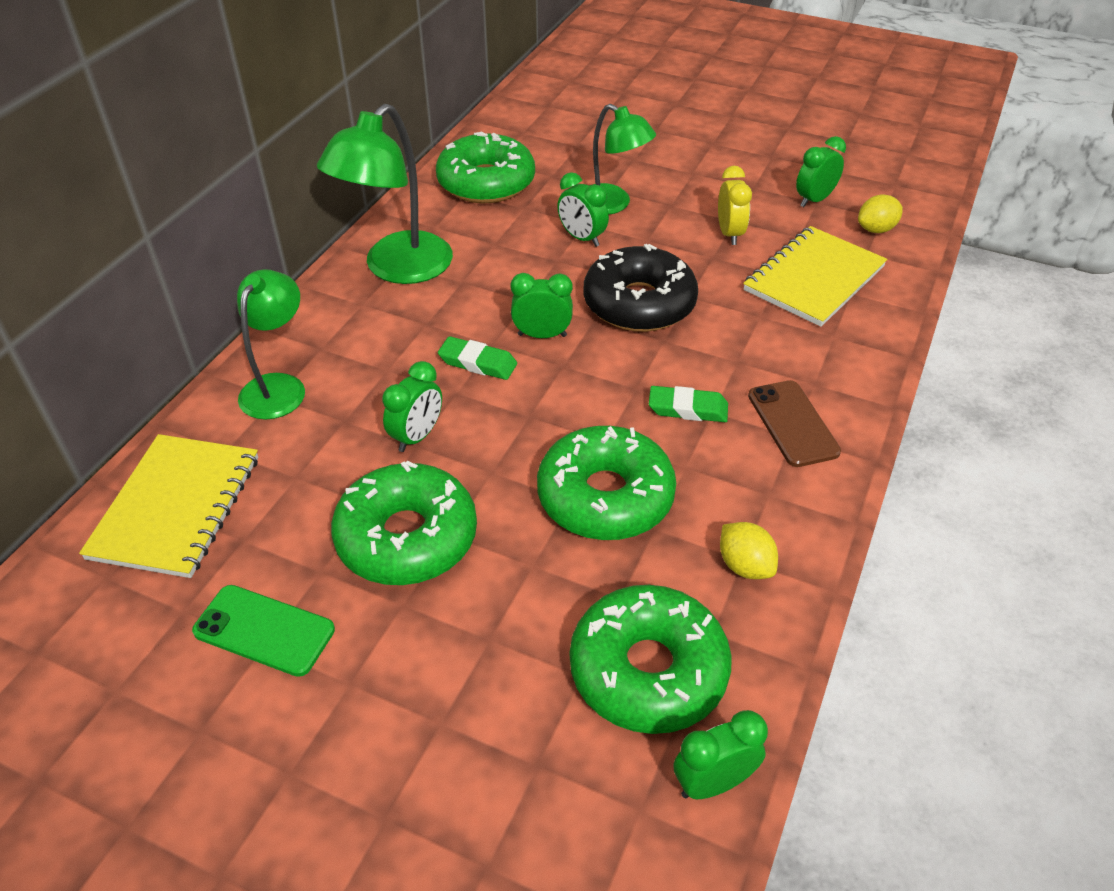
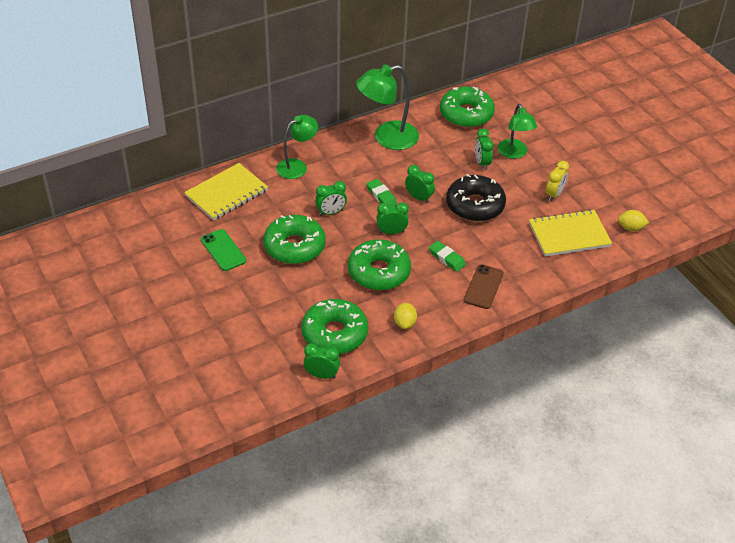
camera: 35 degrees right, 0 degrees up
(814, 200) = (618, 199): green clock -> green clock (391, 232)

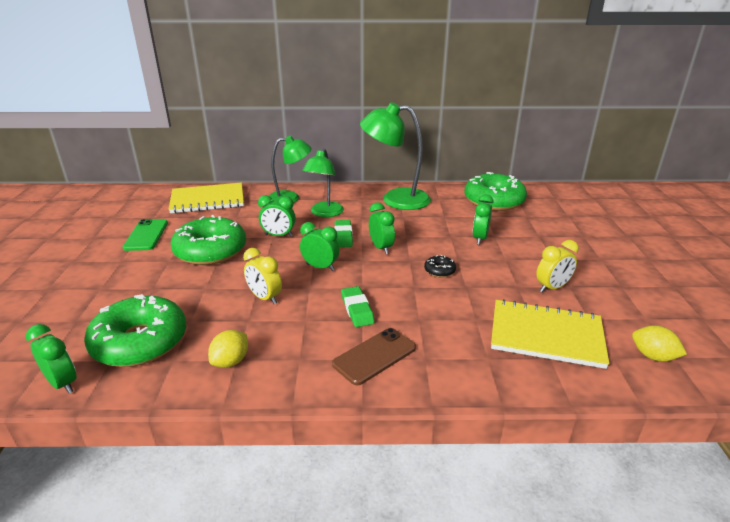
camera: 30 degrees right, 15 degrees down
(379, 272) = (265, 298): green donut -> yellow clock
(475, 205) = (439, 271): black donut -> black donut, size x0.41
(514, 153) = (525, 240): green lamp -> green lamp (324, 213)

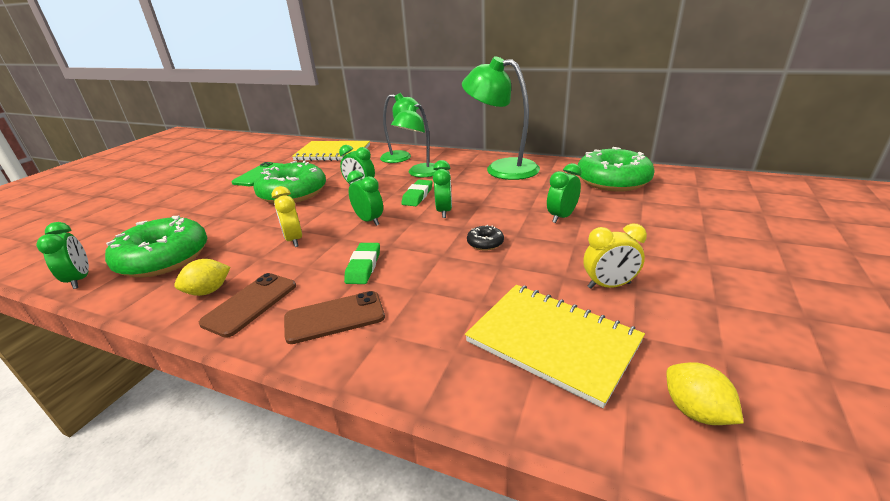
camera: 25 degrees right, 0 degrees up
(286, 363) = (250, 304): none -> brown phone

